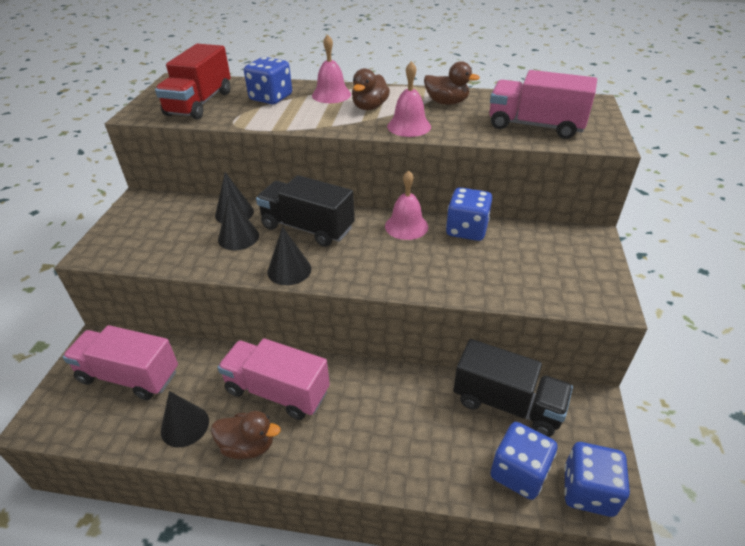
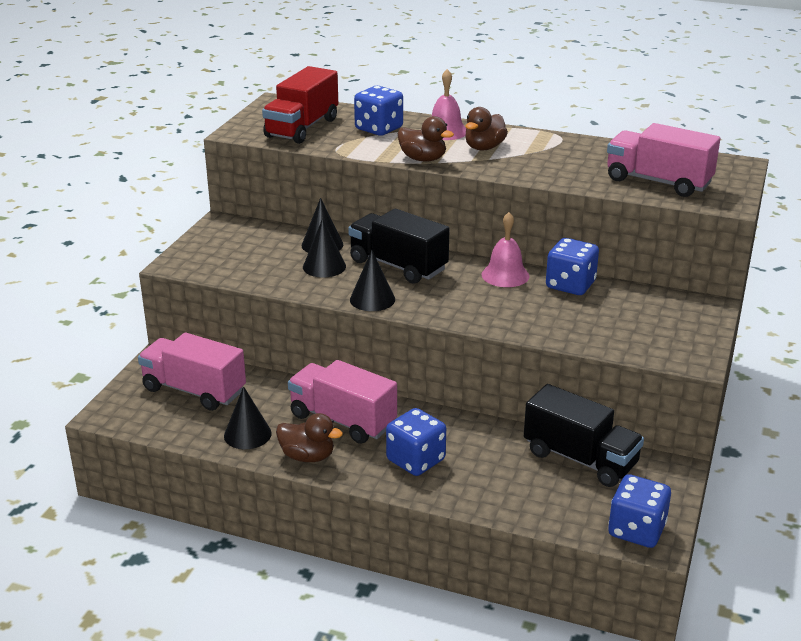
camera: 10 degrees right, 10 degrees down
(409, 126) = (520, 170): pink bell -> none
(446, 102) = (571, 150): brown duck -> brown duck (423, 159)
(518, 472) = (572, 509): blue dice -> blue dice (415, 460)

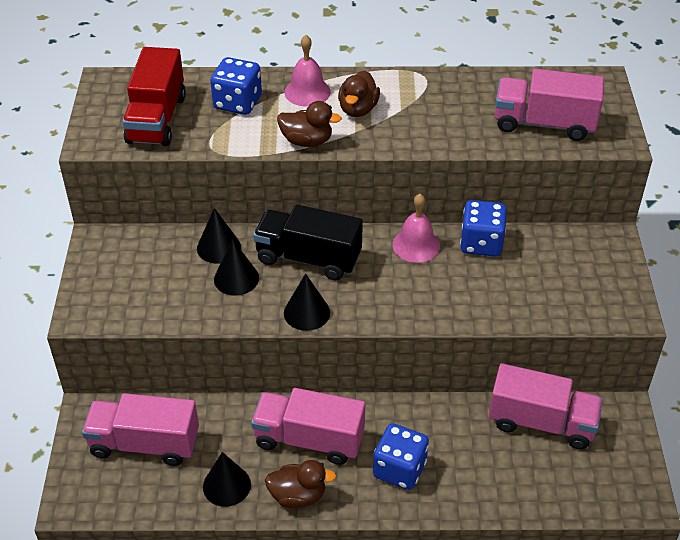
camera: 20 degrees left, 15 degrees up
(580, 459) = (541, 422): black truck -> pink truck
(636, 530) = (623, 492): blue dice -> none

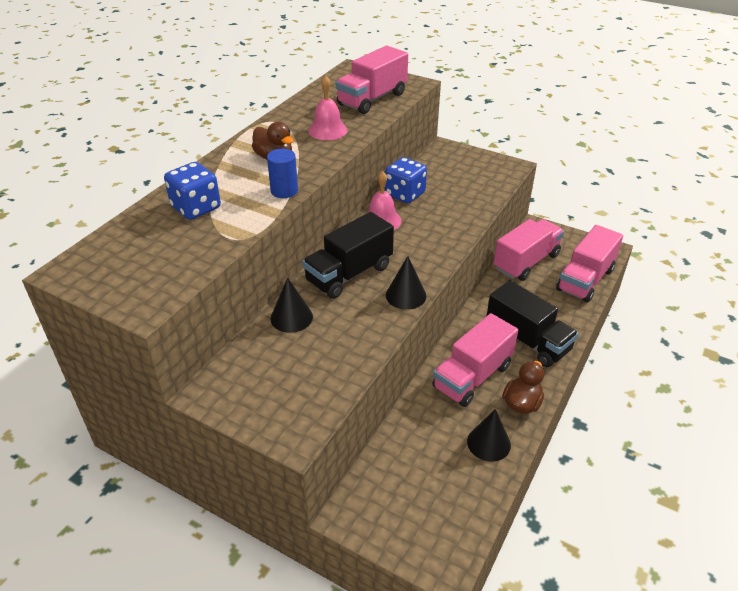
camera: 60 degrees left, 5 degrees down
(145, 444) = (412, 483): pink truck -> pink truck (585, 280)
(157, 119) = (162, 257): red truck -> none
(236, 278) = (336, 320): black cone -> none
(307, 92) = (225, 172): pink bell -> pink bell (328, 130)
(307, 141) = (284, 191): brown duck -> blue cylinder
(399, 469) = (527, 340): blue dice -> black truck

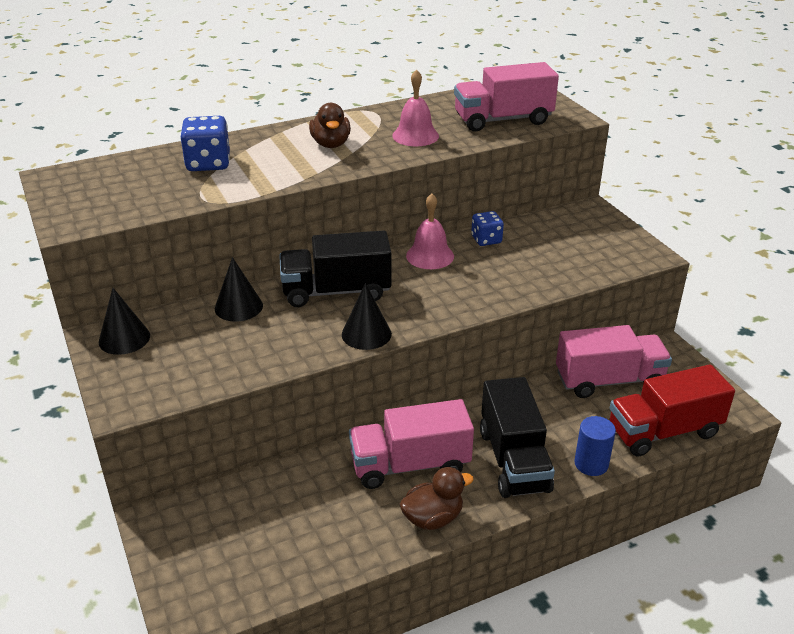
camera: 35 degrees right, 5 degrees down
(284, 191) = (300, 175): blue cylinder -> blue cylinder (591, 464)
(405, 194) = (486, 240): blue dice -> blue dice, size x0.64
(488, 443) = (353, 535): black cone -> black cone (124, 338)
(585, 280) = (663, 431): pink truck -> red truck

